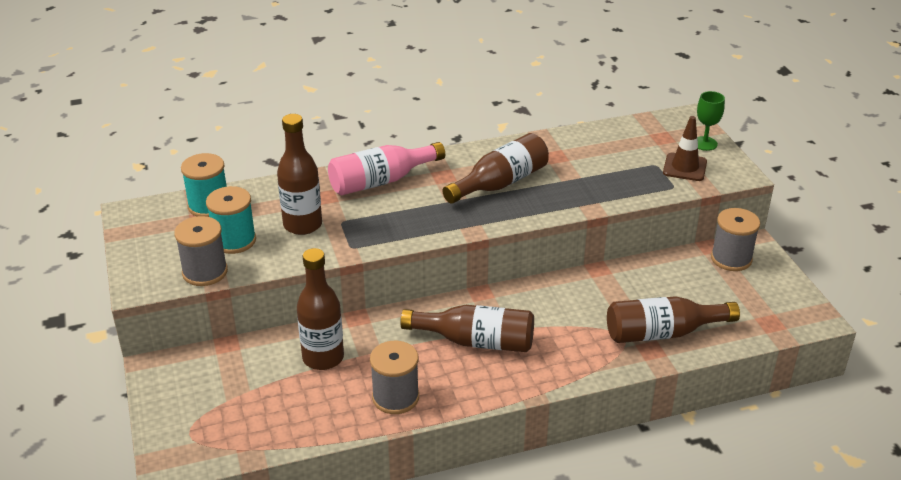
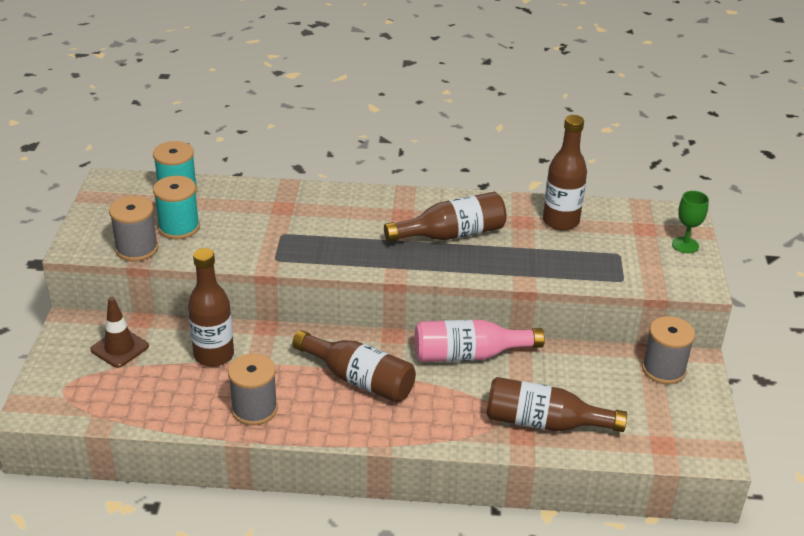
camera: 20 degrees right, 0 degrees up
(302, 225) = (246, 228): brown bottle -> brown bottle (561, 221)
(381, 181) = (341, 206): pink bottle -> pink bottle (469, 355)
(685, 167) = (647, 264): brown traffic cone -> brown traffic cone (119, 348)

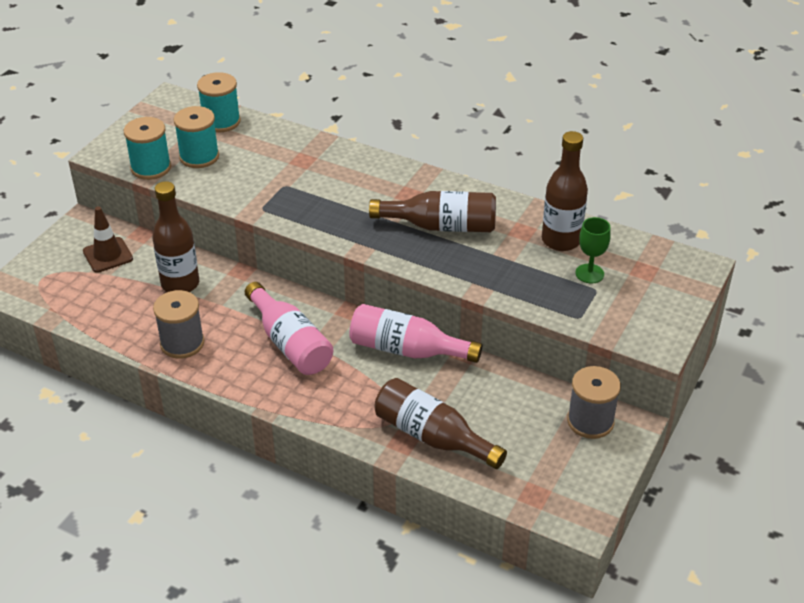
camera: 25 degrees right, 5 degrees up
(137, 249) = (151, 168): grey spool -> turquoise spool
(359, 379) = (290, 343): brown bottle -> pink bottle
(685, 245) = (674, 299): green goblet -> green goblet (589, 273)

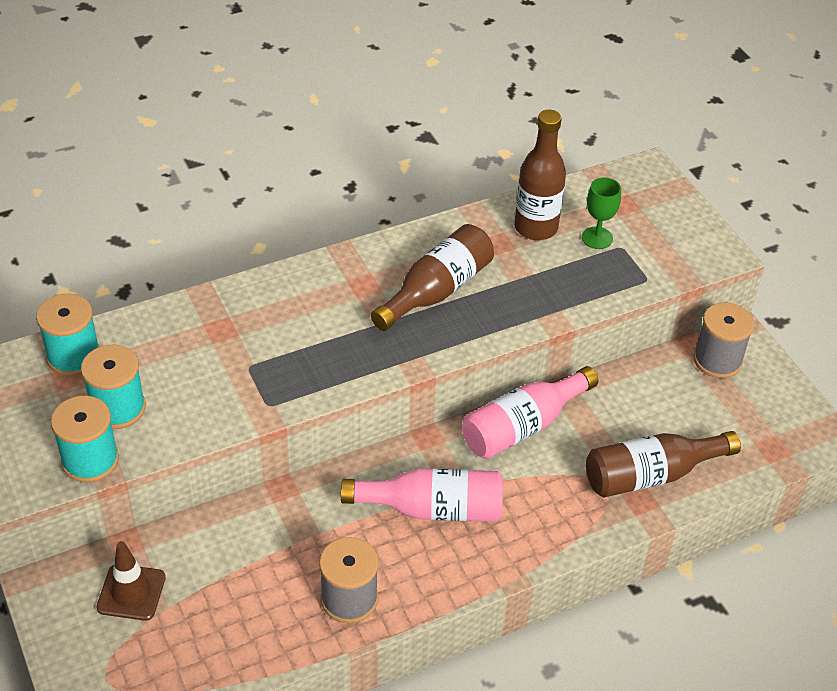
camera: 55 degrees left, 5 degrees up
(180, 284) = (250, 551): brown bottle -> none

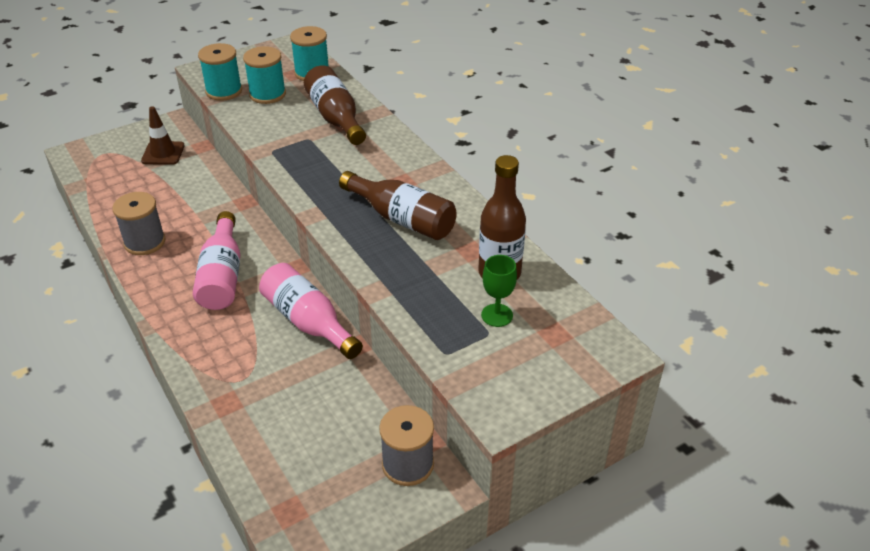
camera: 85 degrees right, 5 degrees down
(651, 475) = (254, 410): brown bottle -> brown bottle (335, 118)

